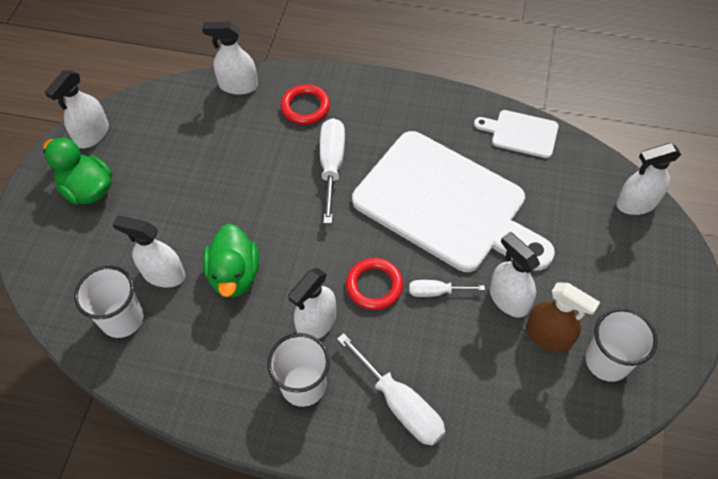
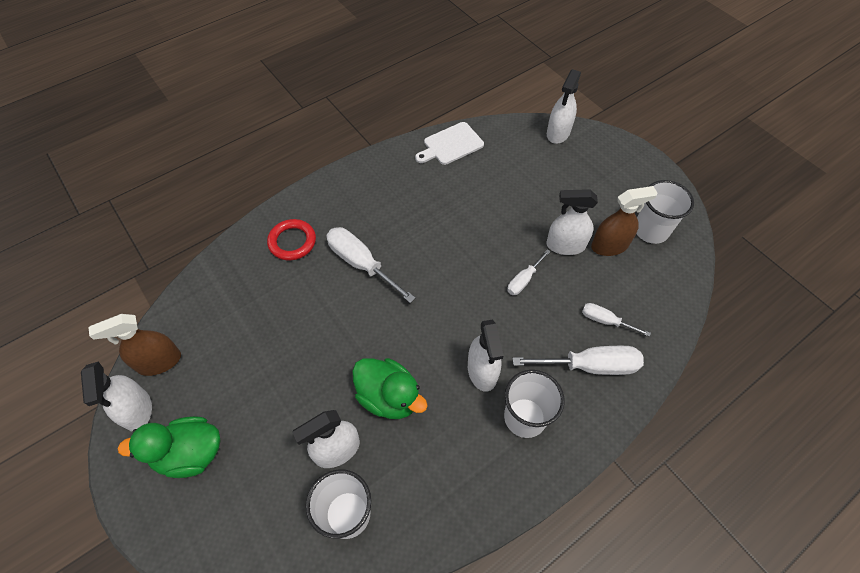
camera: 50 degrees left, 0 degrees up
(136, 115) = (159, 362): none -> brown spray bottle
(238, 85) = (220, 269): white spray bottle -> none
(374, 286) = (485, 312): red ring -> none
(446, 205) = (463, 223): white cutting board -> none
(459, 386) = (605, 321): none -> white screwdriver

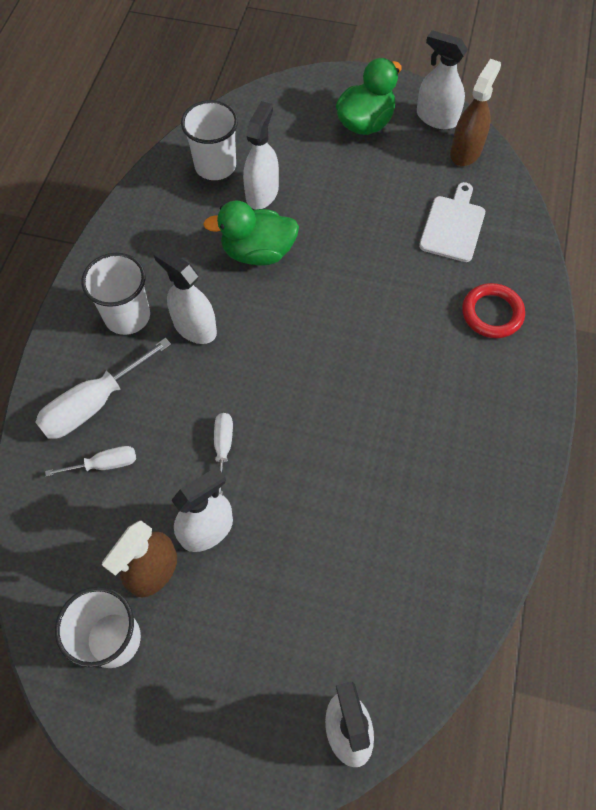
camera: 140 degrees right, 5 degrees up
(361, 263) = (402, 342): white screwdriver -> none
(451, 145) = (467, 578): white cutting board -> white cutting board (453, 226)

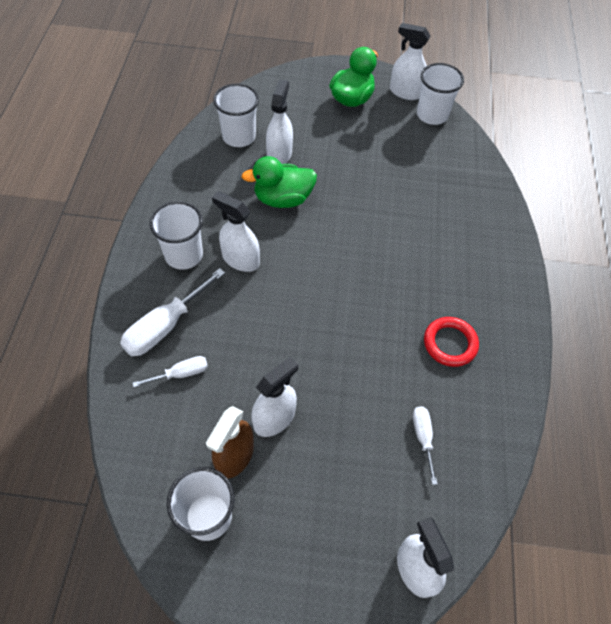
camera: 10 degrees left, 5 degrees down
(223, 448) = (278, 351): white screwdriver -> white screwdriver (423, 437)
(453, 226) = (432, 169): white cutting board -> none
(466, 151) = (432, 115): brown spray bottle -> white cup
(492, 313) = (473, 231): red ring -> red ring (450, 343)

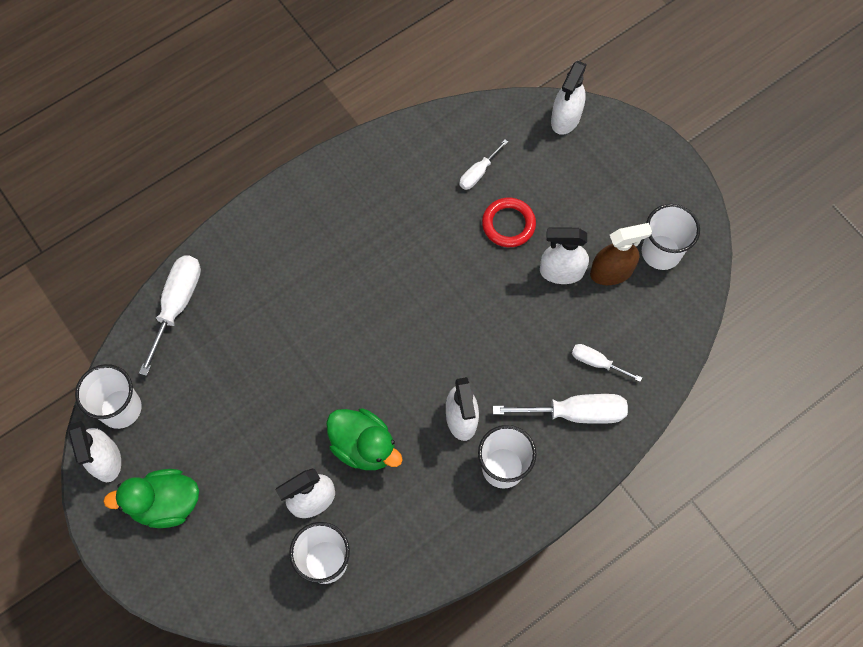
camera: 130 degrees left, 10 degrees up
(450, 343) = (384, 208): red ring -> red ring (508, 224)
(479, 178) = (177, 305): none -> white screwdriver

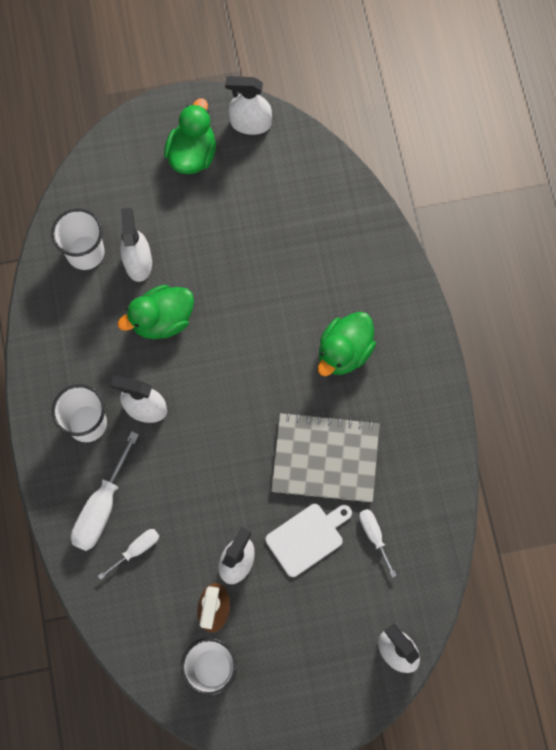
camera: 115 degrees right, 5 degrees up
(120, 408) = (289, 148): white cup -> none
(177, 305) = (361, 221): white screwdriver -> none
(319, 265) = (344, 352): none -> green duck
(429, 239) = (325, 458): none -> grey notebook
(508, 224) = (307, 538): red ring -> white cutting board

